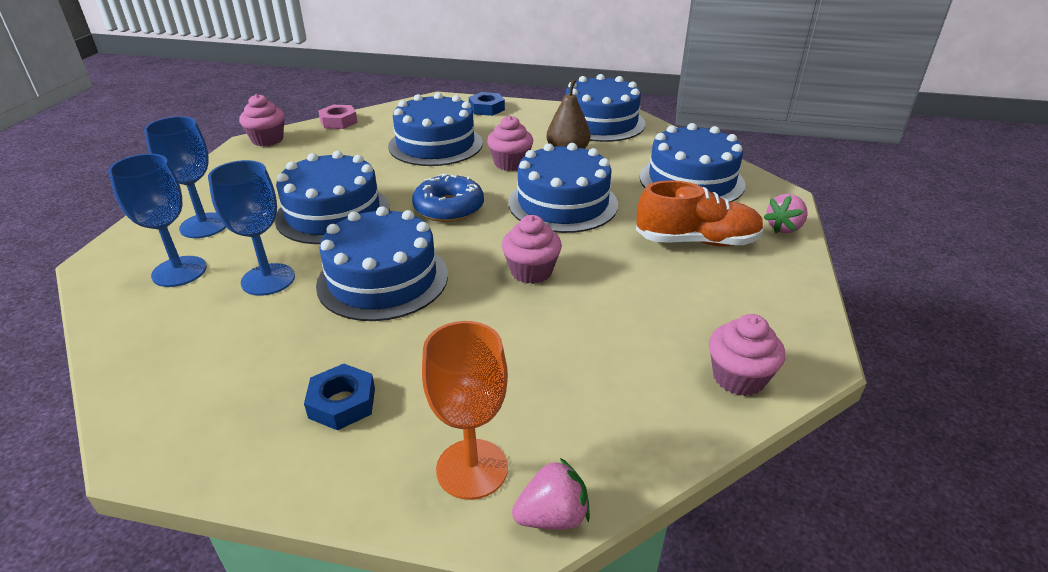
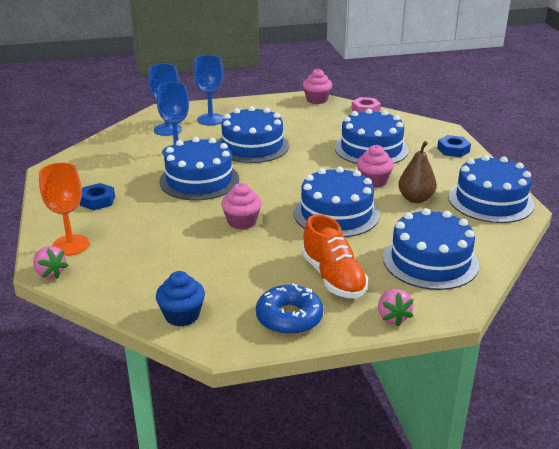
camera: 65 degrees right, 5 degrees down
(449, 208) = (291, 177): blue donut -> blue donut (289, 318)
(738, 377) = (182, 315): pink cupcake -> blue cupcake
(784, 228) = (392, 317): pink strawberry -> pink strawberry turned 120 degrees counterclockwise

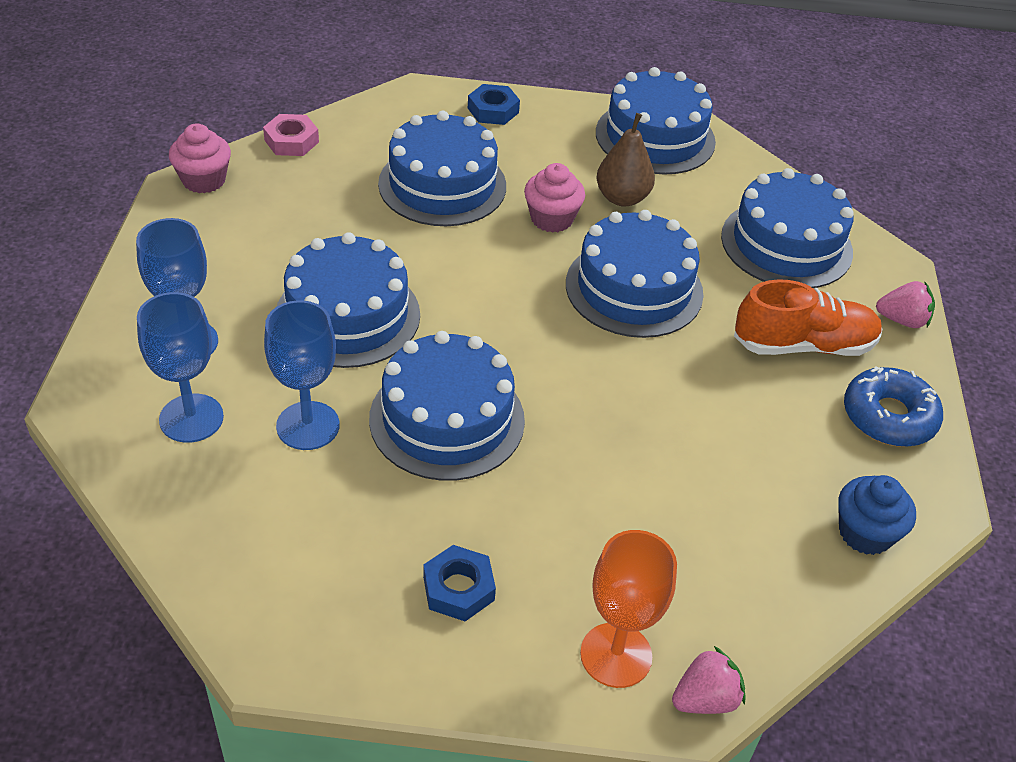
camera: 75 degrees left, 15 degrees up
(242, 222) = (619, 399): pink cupcake -> none

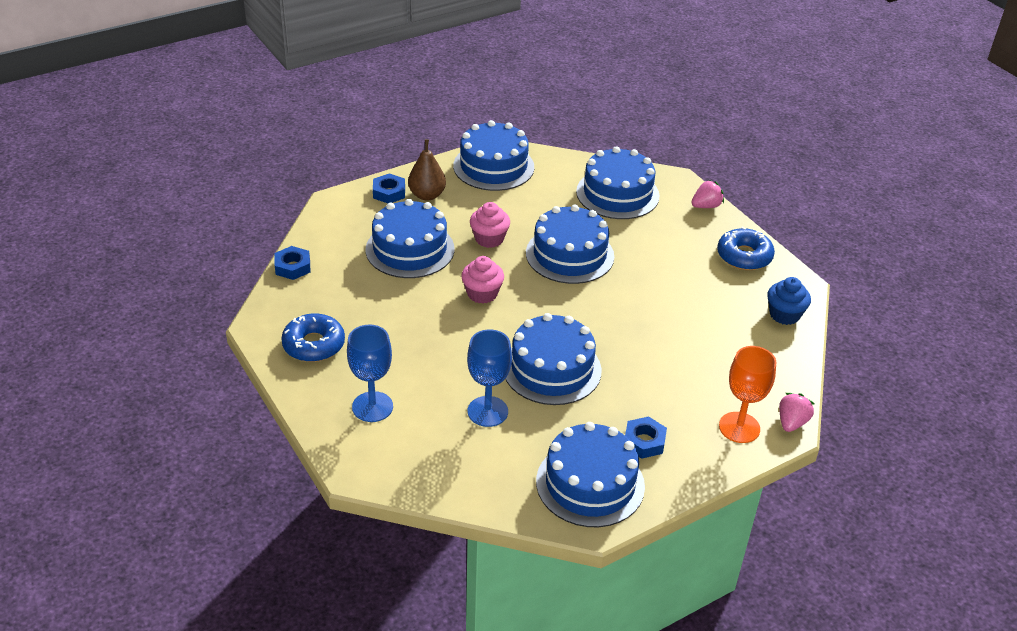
camera: 35 degrees left, 5 degrees down
(191, 418) = (423, 442): blue goblet -> none
(204, 180) = (268, 315): pink cupcake -> pink cupcake (482, 293)
(211, 237) = (314, 345): none -> blue donut
(291, 141) = (293, 267): pink nut -> blue nut
(348, 315) = (441, 346): blue cake -> blue cake (590, 483)
(622, 198) = (513, 209): brown pear -> brown pear (427, 195)
(803, 345) = (675, 241): orange shoe -> none

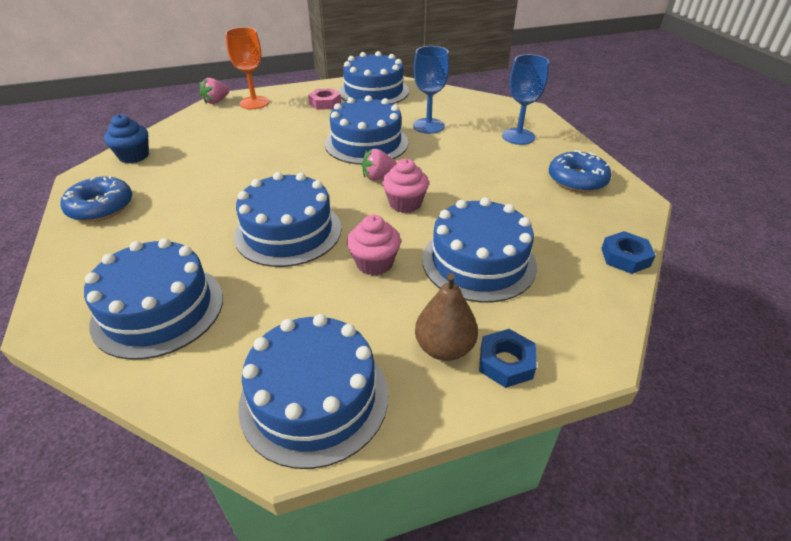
camera: 165 degrees left, 0 degrees up
(644, 441) = (325, 103): blue nut -> pink nut
(706, 206) = (63, 273): pink strawberry -> pink strawberry (378, 177)

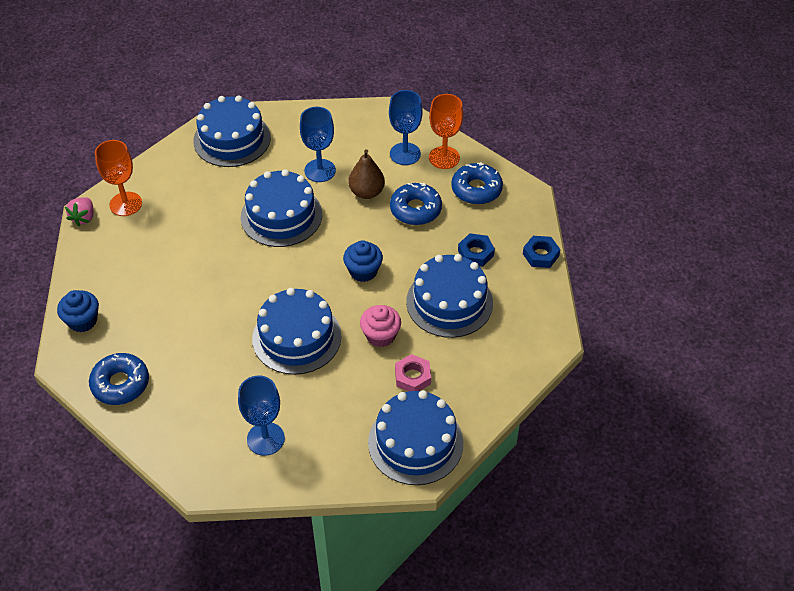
camera: 30 degrees left, 10 degrees up
(158, 309) = (265, 439): blue cake -> blue goblet
(325, 103) = (198, 176): pink nut -> pink nut (412, 377)
(378, 177) = (322, 252): pink strawberry -> none
(405, 203) = (363, 271): pink cupcake -> blue cupcake
(444, 348) = (467, 376): brown pear -> brown pear (366, 192)
(499, 175) = (415, 209): none -> blue donut
(506, 363) = (507, 369): blue nut -> blue nut (475, 253)
(557, 149) = (444, 158): none -> orange goblet

